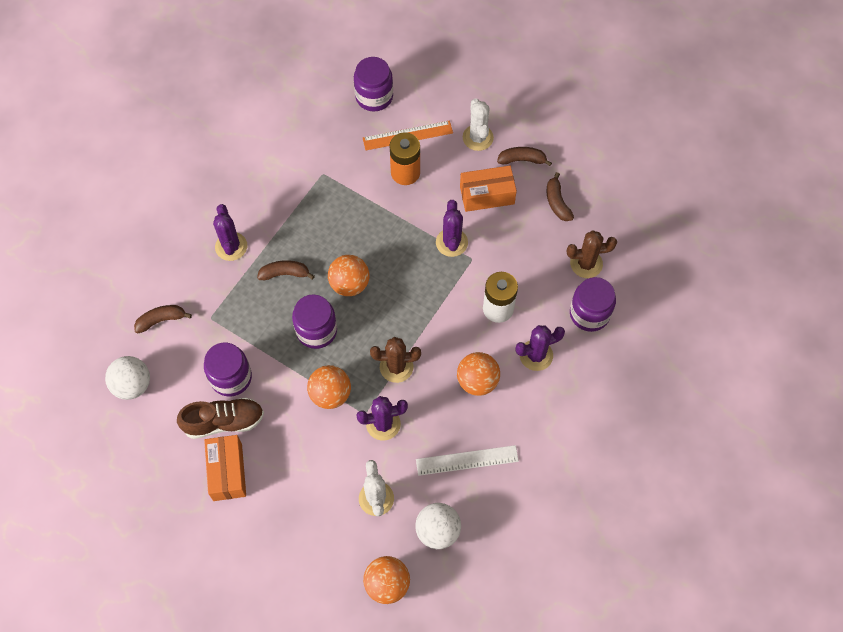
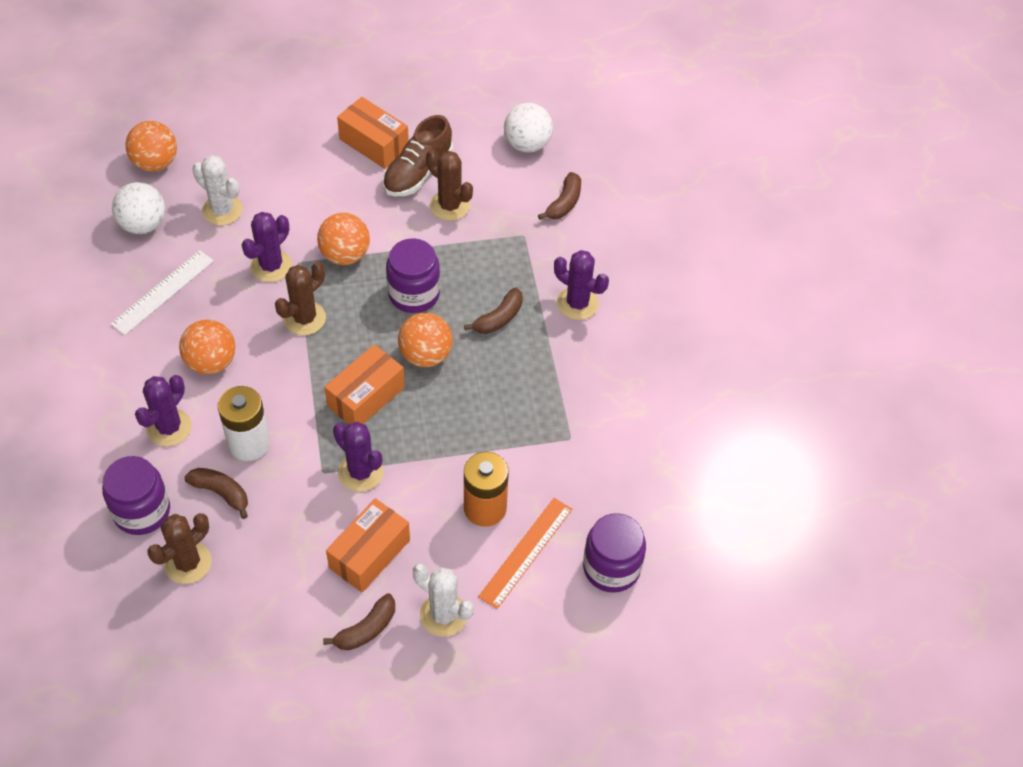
camera: 135 degrees right, 10 degrees down
(231, 377) = (449, 206): purple jar -> brown cactus
(408, 285) = (366, 397): none -> orange box
(557, 202) = (280, 609): brown banana -> brown banana (221, 493)

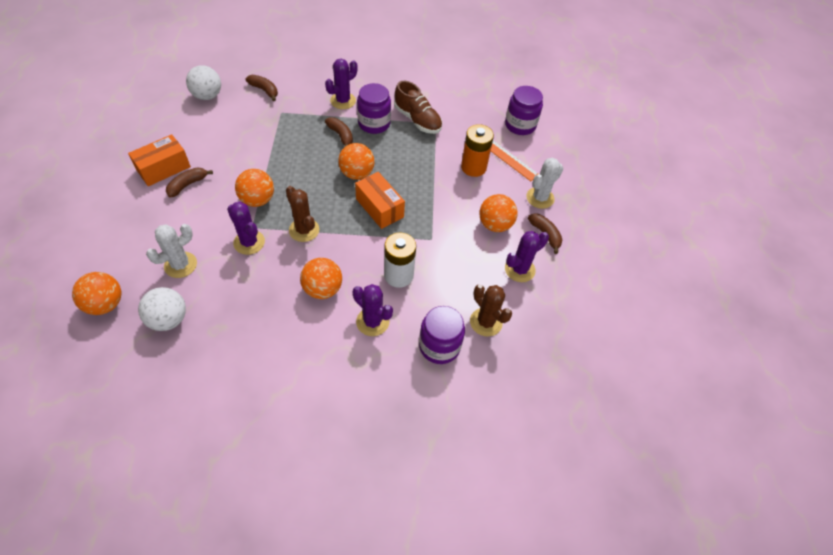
camera: 80 degrees left, 0 degrees up
(163, 292) = (245, 313): white ruler -> none
(221, 493) = (435, 296): brown banana -> brown banana (187, 185)
(360, 472) = (436, 220): purple cactus -> purple cactus (519, 269)
(369, 554) = (495, 225): orange box -> orange ball
(414, 294) = (306, 171): purple jar -> purple jar (374, 123)
(417, 172) = (203, 151): brown shoe -> brown shoe (417, 120)
(449, 206) = (240, 141): brown cactus -> none

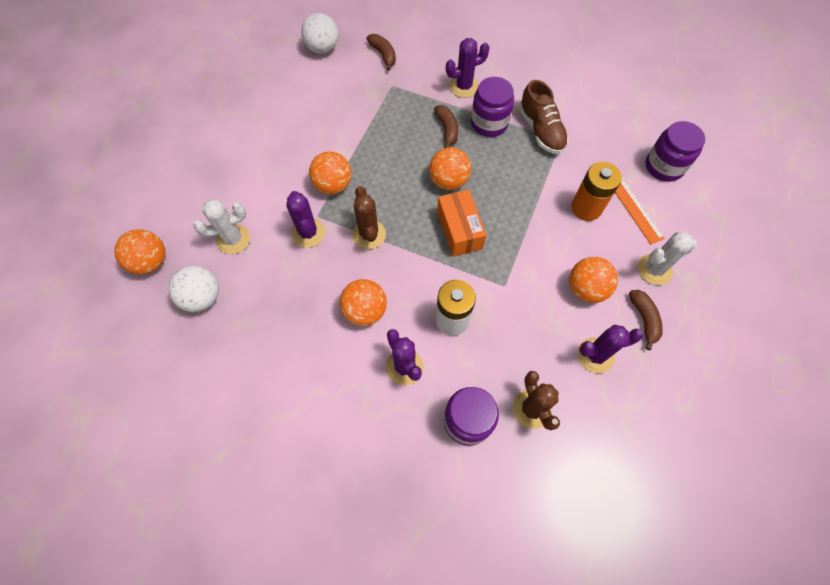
camera: 25 degrees right, 10 degrees up
(163, 168) = (252, 124): orange box -> none
(187, 185) = (269, 149): brown banana -> none

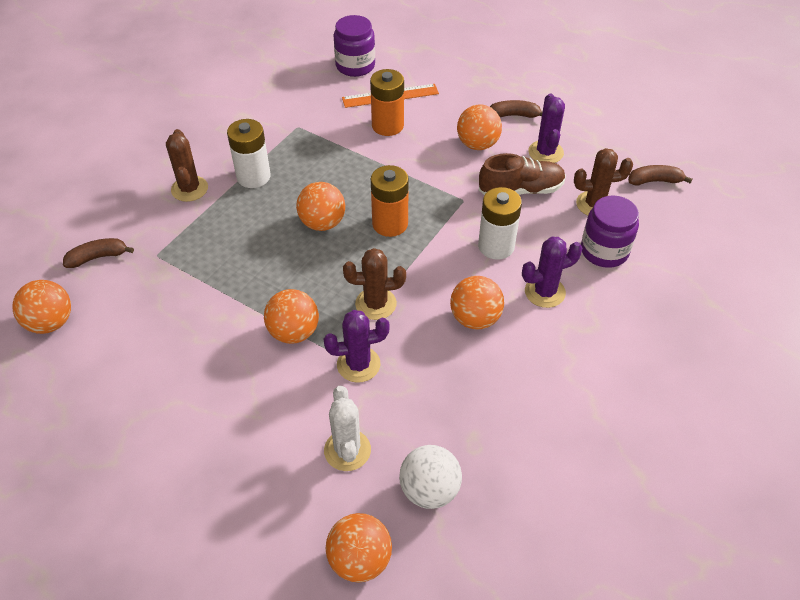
camera: 80 degrees left, 15 degrees down
(322, 49) = (51, 322): white ball -> orange ball
(447, 130) = (248, 213): brown banana -> brown banana (655, 181)
(459, 230) = (390, 224): orange box -> orange battery
(464, 86) = (189, 189): purple cactus -> brown cactus
(489, 123) = (253, 176): purple jar -> white battery
(541, 130) = (280, 138): brown shoe -> brown shoe (521, 190)
(654, 269) = (465, 97): white cactus -> none

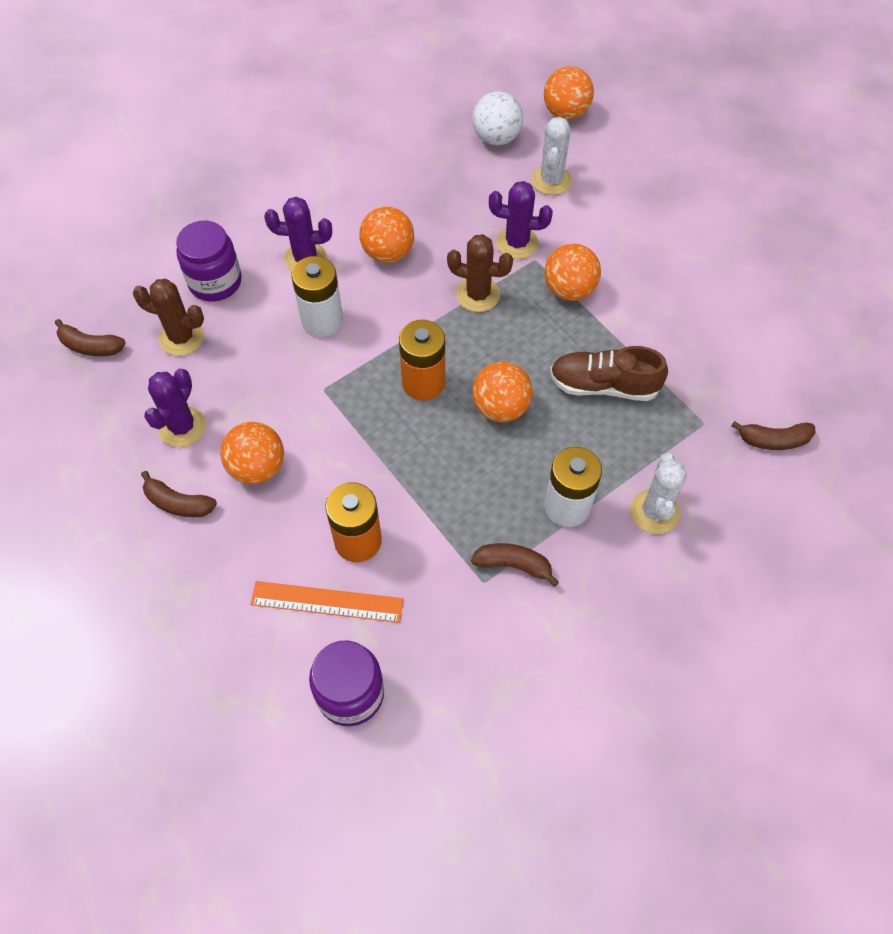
camera: 160 degrees left, 10 degrees up
(51, 322) = (821, 372): orange ball -> none
(189, 189) = (654, 512): brown cactus -> white cactus
(281, 138) = (513, 565): none -> brown banana
(521, 190) = (249, 381): brown shoe -> brown shoe (603, 385)

